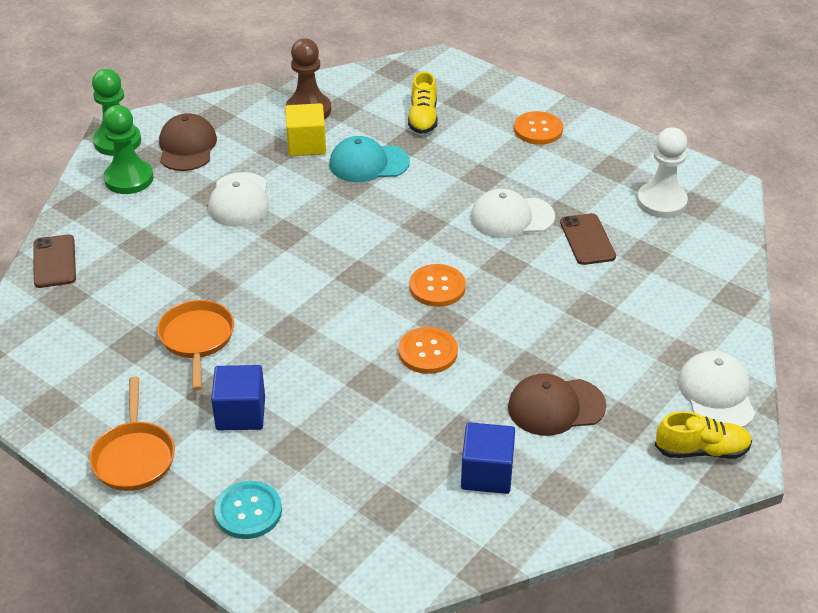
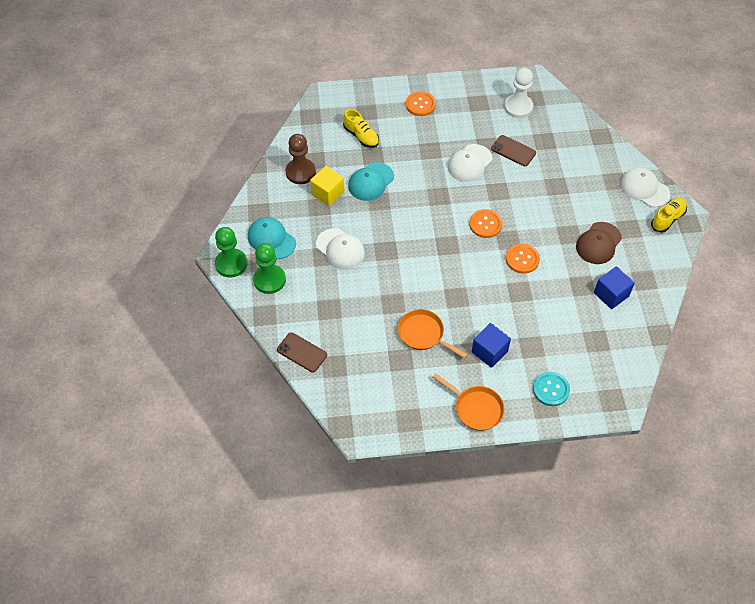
camera: 45 degrees left, 15 degrees up
(187, 147) = (271, 239): brown cap -> turquoise cap

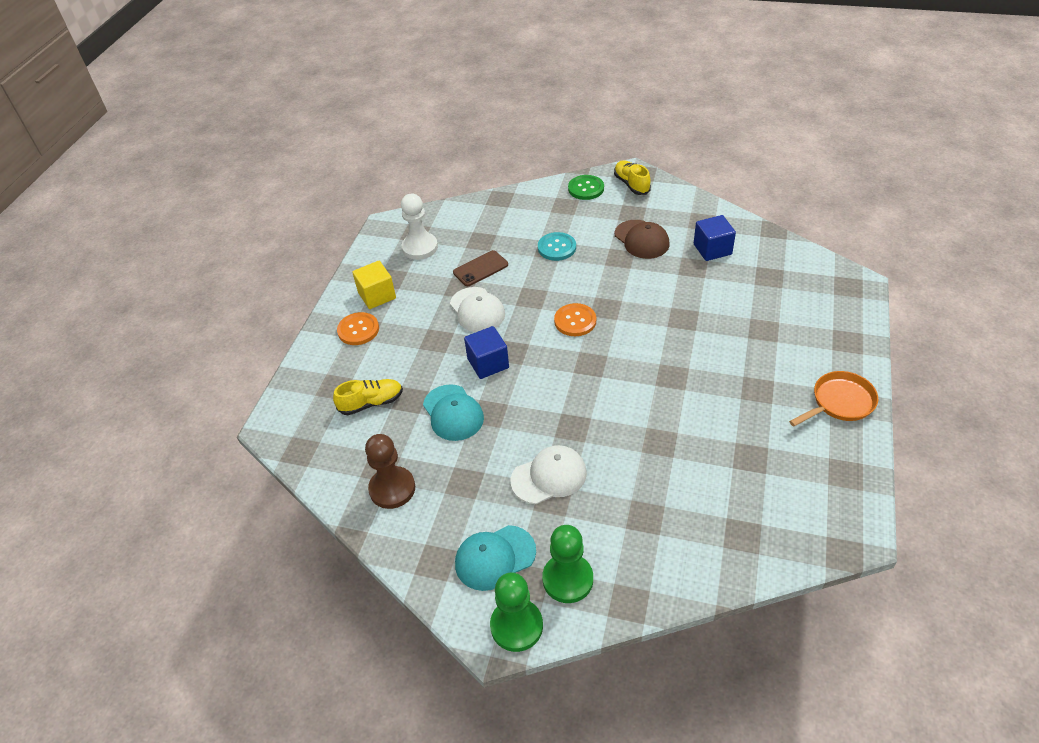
camera: 65 degrees left, 10 degrees down
(302, 352) = (709, 570): brown phone -> none
(328, 193) = (447, 466): yellow cube -> yellow cube (377, 295)
(423, 334) = (718, 423): orange pan -> none
(489, 351) = (760, 368): blue cube -> blue cube (488, 363)
(522, 259) = (639, 304): orange button -> none
(551, 389) = (825, 330): turquoise button -> turquoise button (557, 247)
(644, 189) = (586, 188): white cap -> green button

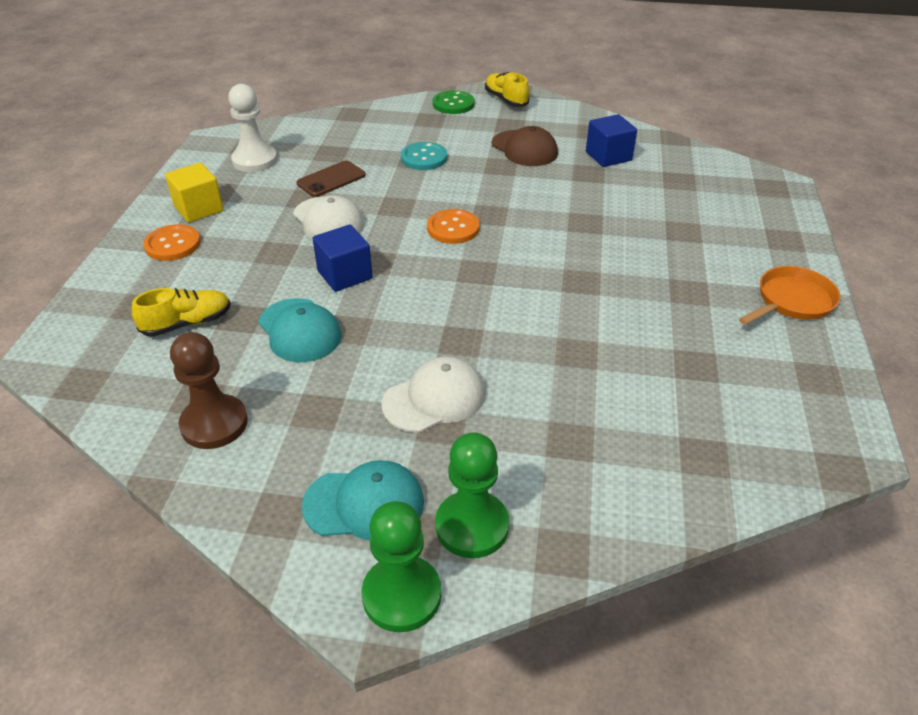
camera: 10 degrees left, 5 degrees down
(495, 557) = (364, 504): turquoise cap -> turquoise cap turned 150 degrees counterclockwise

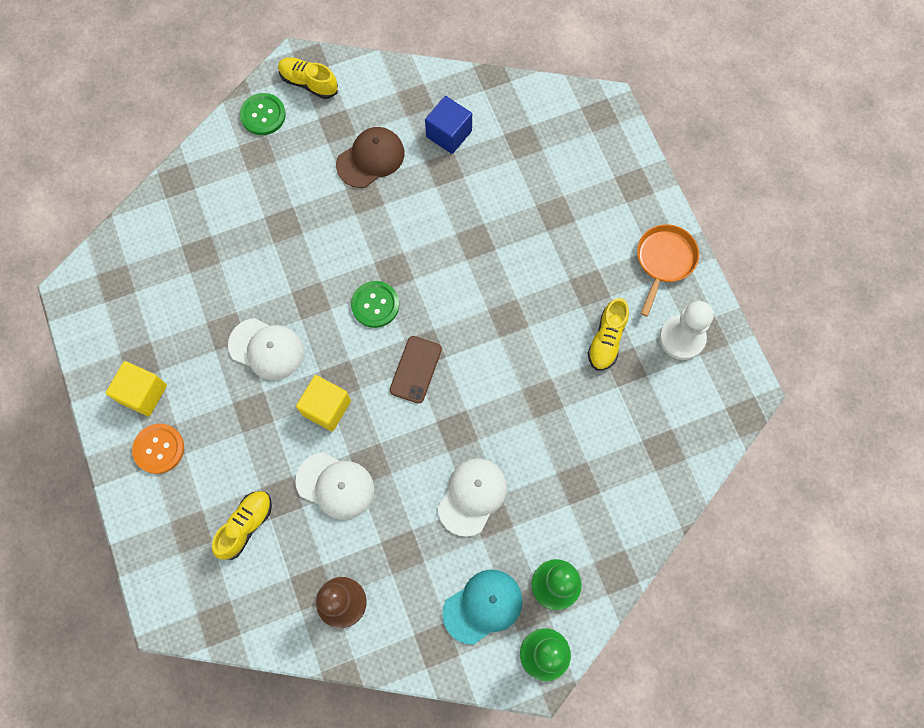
camera: 30 degrees left, 30 degrees up
(255, 160) = (138, 301): white pawn -> white pawn (682, 338)
(299, 330) = (335, 485): turquoise cap -> white cap
(331, 179) = (229, 292): brown phone -> brown phone (415, 369)
(345, 275) = (326, 408): blue cube -> yellow cube
(424, 158) = (290, 218): turquoise button -> none
(453, 228) = (375, 305): orange button -> green button
(524, 149) = (370, 159): brown cap -> brown cap turned 60 degrees counterclockwise
(685, 335) = (606, 340): none -> yellow shoe

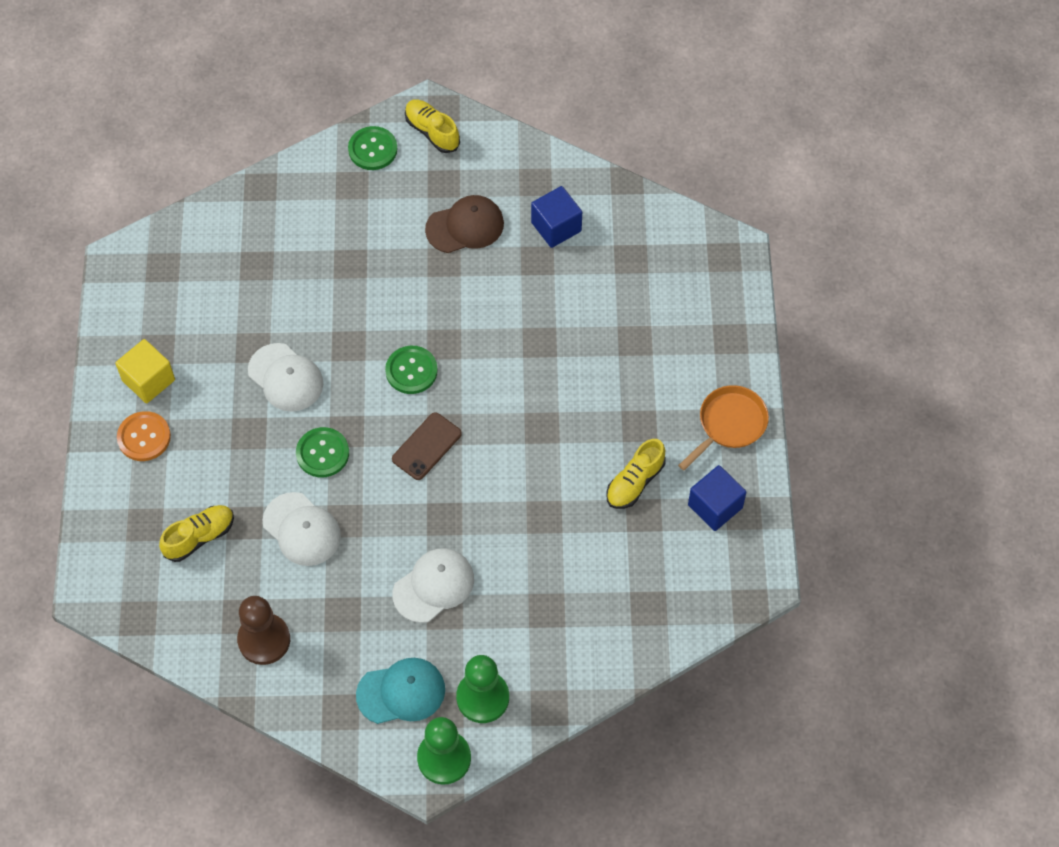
camera: 20 degrees right, 10 degrees down
(326, 408) = (322, 453): yellow cube -> green button
(682, 338) = (715, 506): white pawn -> blue cube

